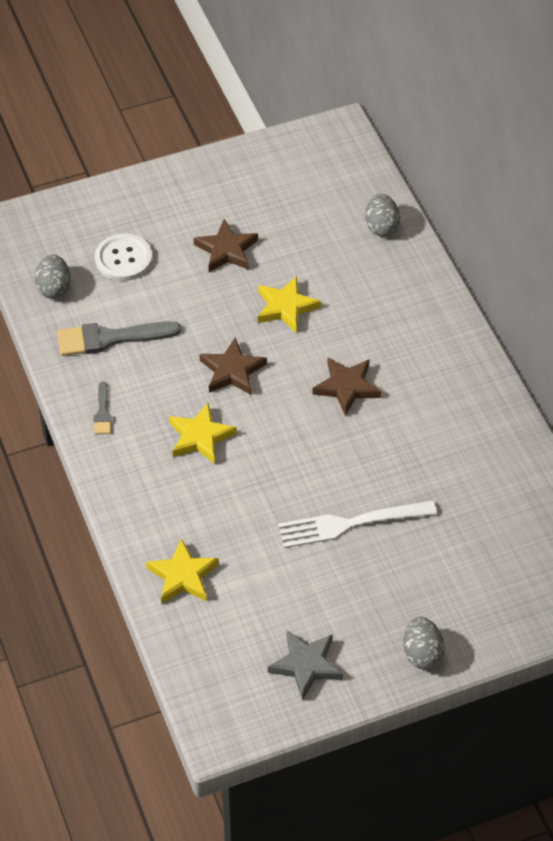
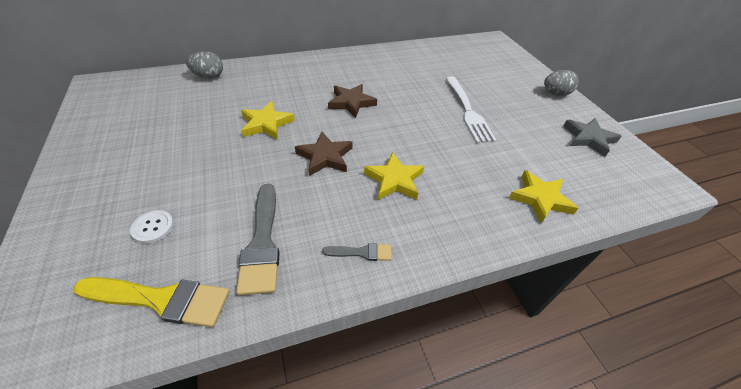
camera: 90 degrees left, 5 degrees down
(54, 288) = (161, 300): grey egg -> yellow brush
(123, 259) = (153, 227): white button -> white button, size x0.61
(226, 250) = (186, 151): brown star -> none

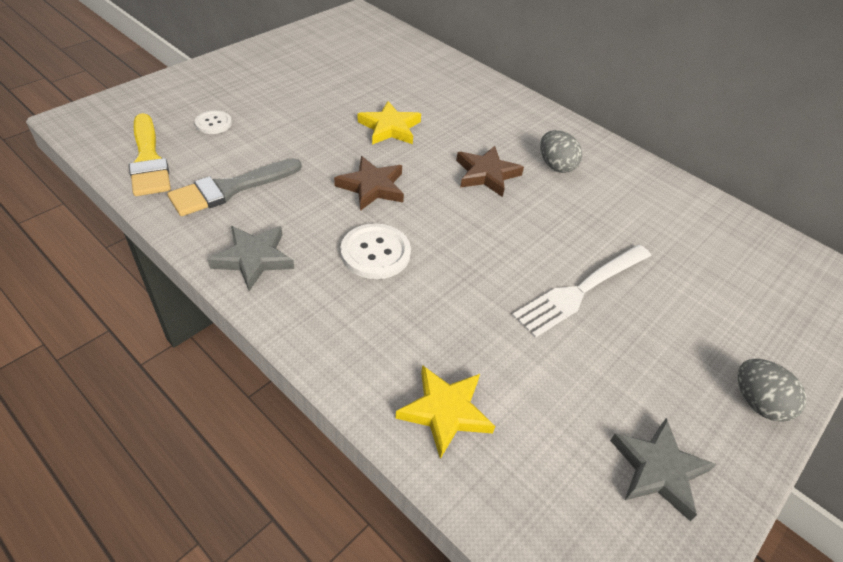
camera: 60 degrees right, 0 degrees up
(209, 76) = (431, 62): grey egg -> grey egg (555, 165)
(362, 252) = (254, 258): grey brush -> grey star
(394, 180) = (375, 253): yellow star -> white button

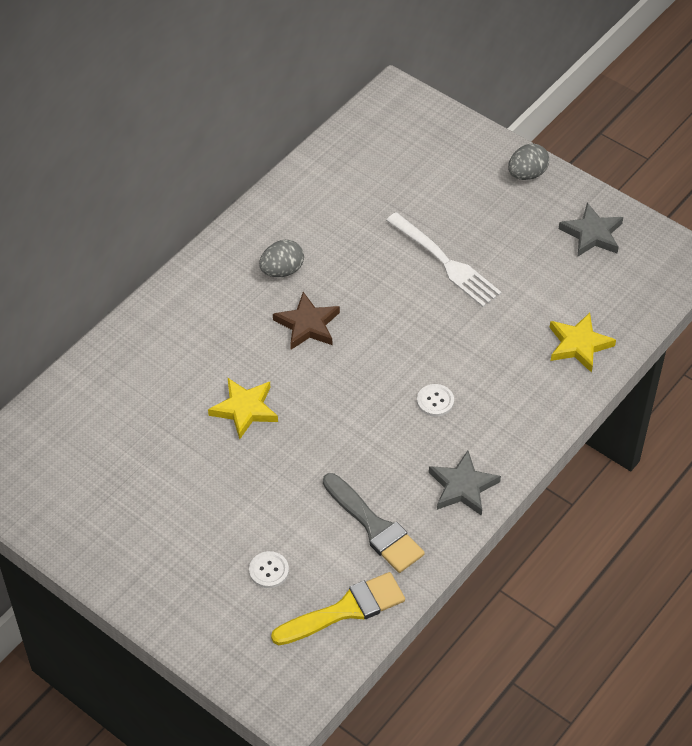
camera: 90 degrees left, 5 degrees up
(372, 187) = (346, 413): brown star -> none
(375, 253) = (435, 401): white button -> white button, size x0.61

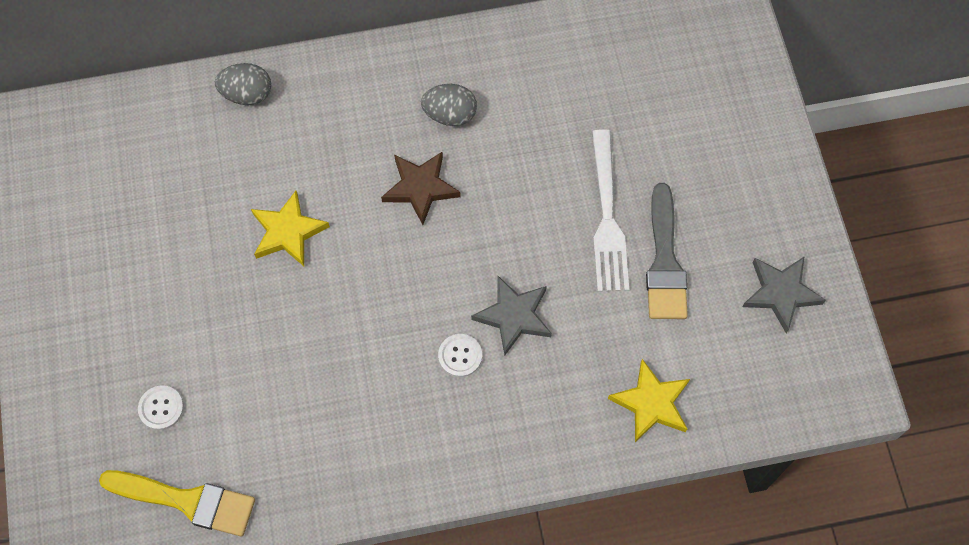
camera: 40 degrees right, 15 degrees up
(375, 527) = (287, 440): grey brush -> grey brush (664, 261)
(462, 487) = (401, 464): grey star -> grey star (513, 316)
(527, 174) = (778, 179): grey egg -> grey egg (247, 94)

